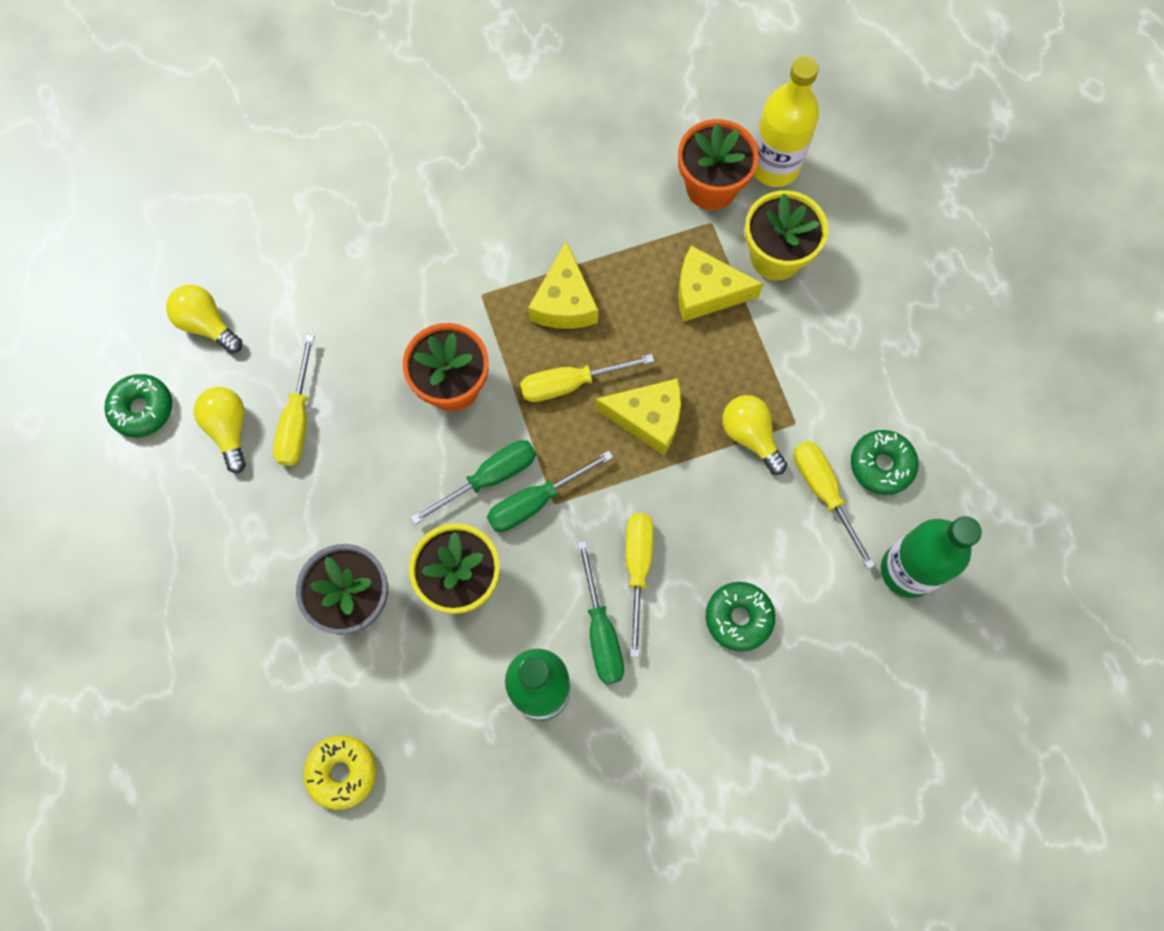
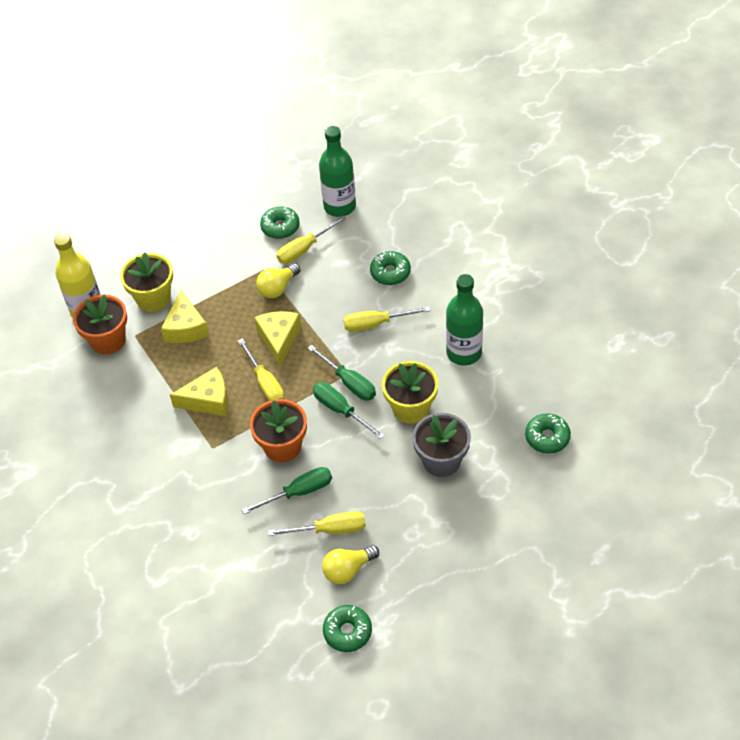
camera: 100 degrees left, 20 degrees down
(207, 324) = (272, 611): yellow light bulb -> none
(342, 772) = (547, 437): yellow donut -> green donut
(601, 631) = (419, 333): green screwdriver -> green screwdriver (298, 492)

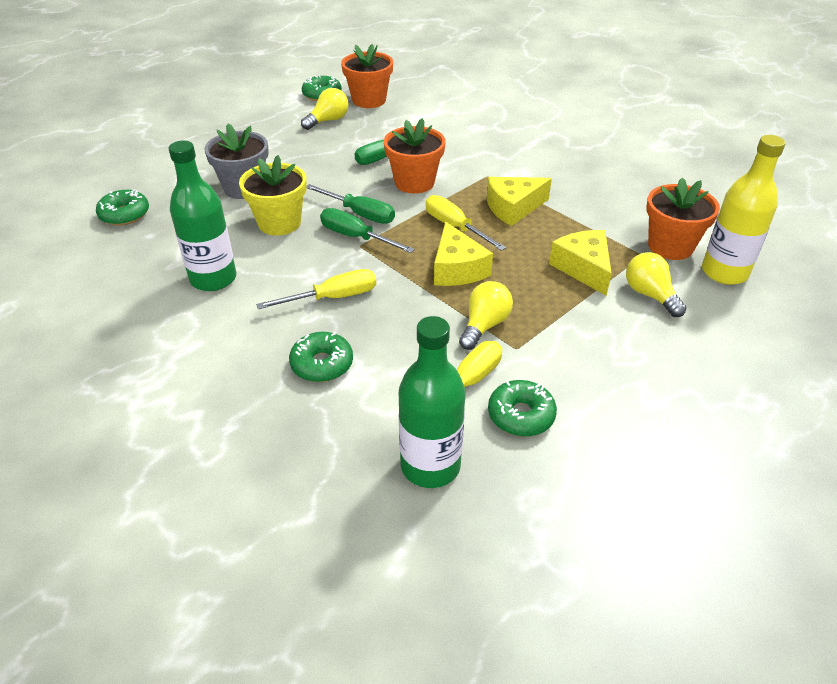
camera: 165 degrees right, 10 degrees down
(153, 298) = (650, 295): yellow flower pot -> yellow light bulb
(293, 609) = (369, 100): none -> orange flower pot
(329, 530) = (350, 138): yellow screwdriver -> none

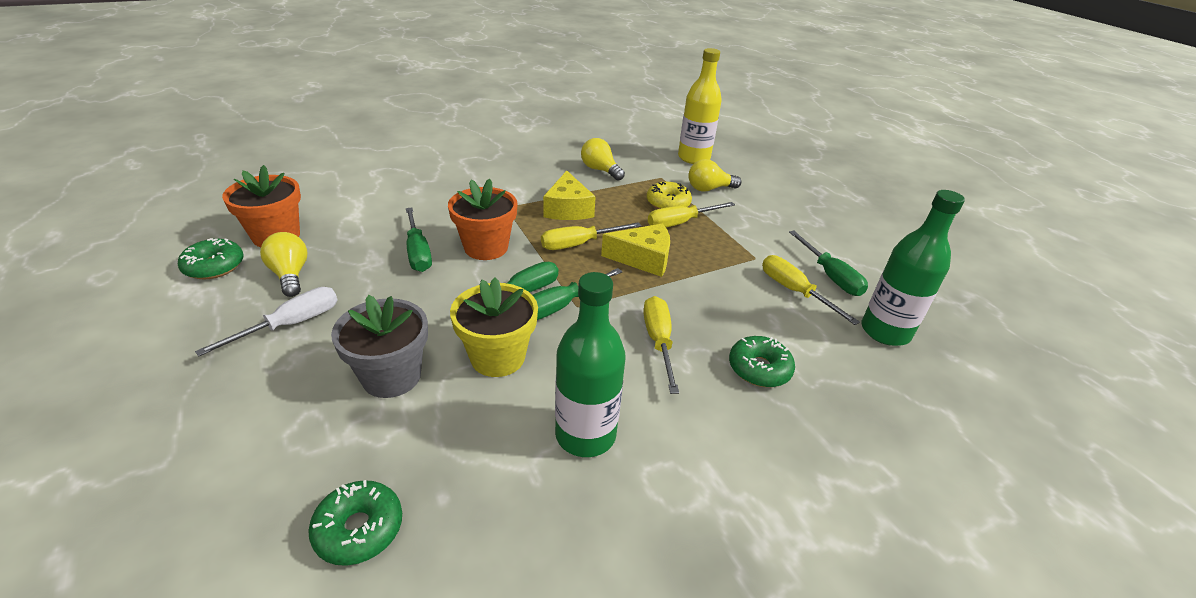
camera: 75 degrees left, 5 degrees down
(278, 138) = (290, 324): none -> white screwdriver
(484, 325) = (725, 265): yellow light bulb -> yellow light bulb (600, 170)
(521, 415) = (830, 276): green donut -> green screwdriver
(547, 283) = (680, 223): none -> yellow screwdriver
(583, 268) = (668, 203): yellow cheese -> yellow donut
(670, 246) = (656, 165): orange flower pot -> none

